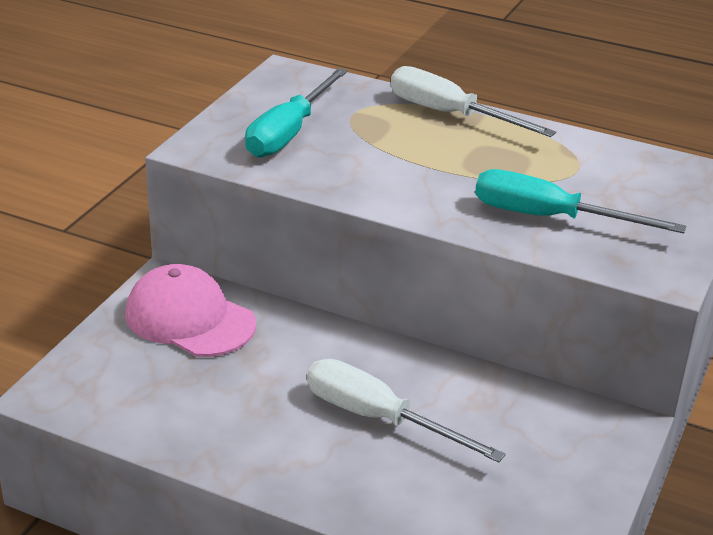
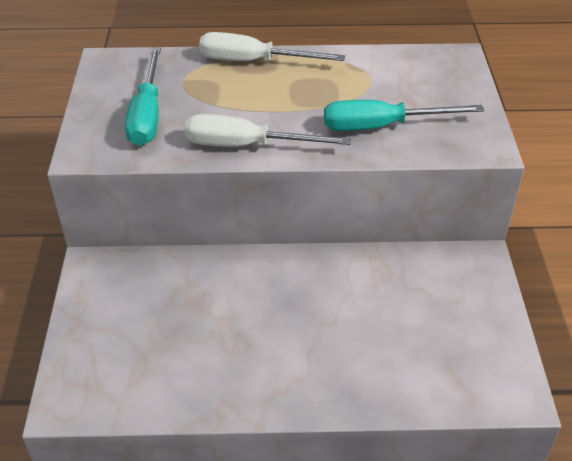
camera: 25 degrees left, 10 degrees up
(190, 319) = (133, 290): pink cap -> none
(379, 418) = (324, 319): white screwdriver -> white screwdriver (247, 145)

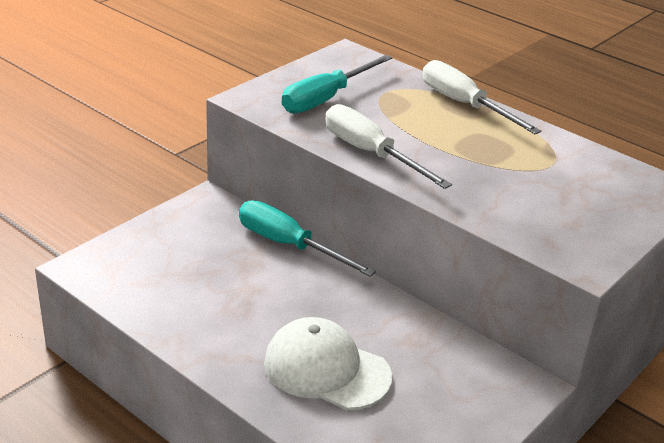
camera: 40 degrees right, 10 degrees down
(358, 345) = (326, 369): none -> white cap
(382, 126) = (507, 199): turquoise screwdriver -> turquoise screwdriver (289, 245)

